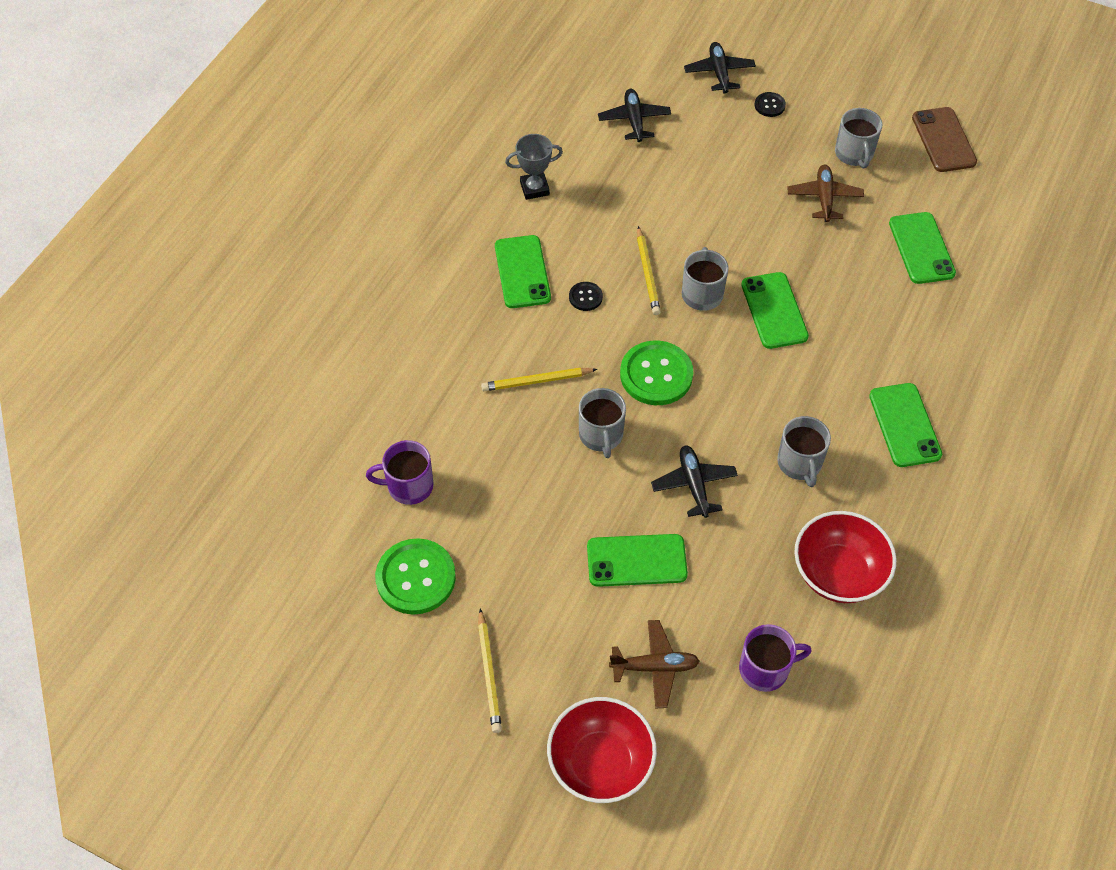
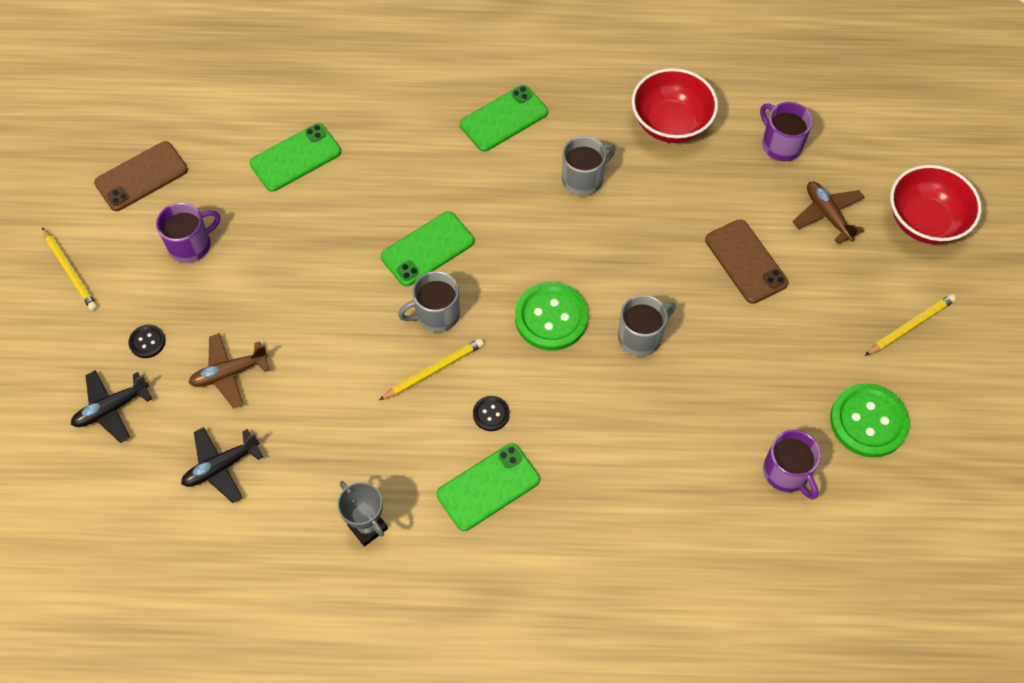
camera: 115 degrees left, 5 degrees up
(537, 381) = (613, 414): yellow pencil -> yellow pencil (70, 271)
(636, 560) = (746, 261): green phone -> brown phone
(694, 485) = (649, 247): black plane -> none
(824, 198) = (264, 252): brown plane -> brown plane (229, 373)
(854, 154) = (191, 245): grey mug -> purple mug

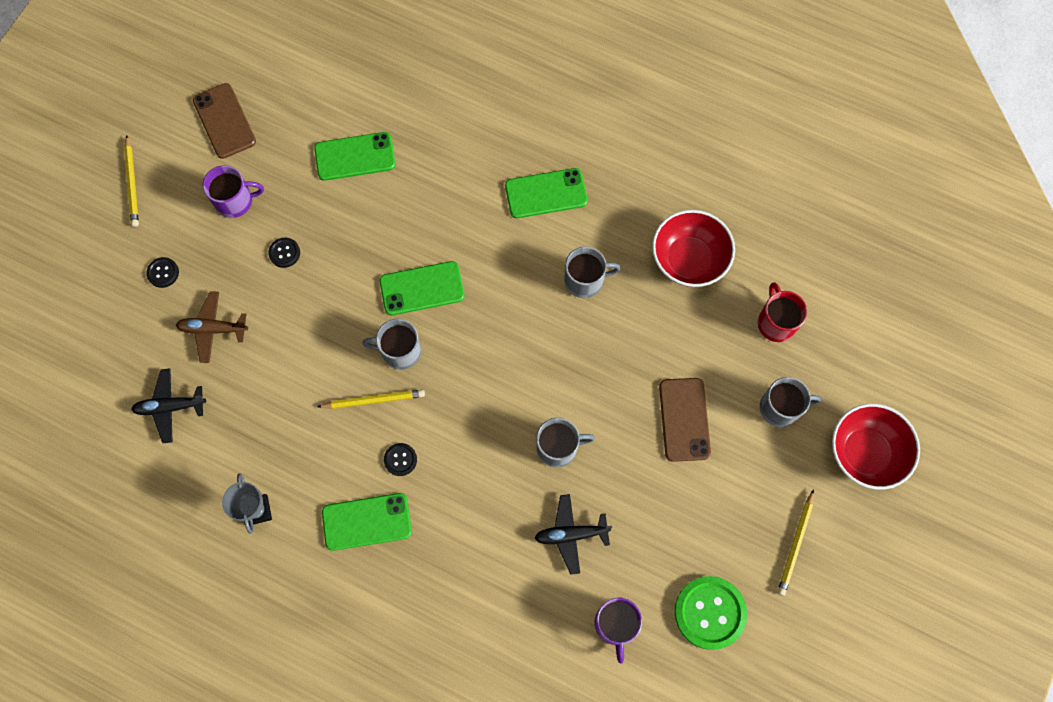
camera: 25 degrees right, 10 degrees up
(112, 408) = (111, 319): black plane -> black plane (571, 534)
(141, 176) = (224, 121): brown phone -> brown phone turned 75 degrees clockwise
(268, 272) = (284, 253): none -> black button
(551, 317) = (492, 396): green button -> none
(781, 144) = (776, 322): purple mug -> red mug
(827, 215) = (780, 408): brown plane -> grey mug
(910, 326) = (795, 544): yellow pencil -> yellow pencil turned 120 degrees clockwise

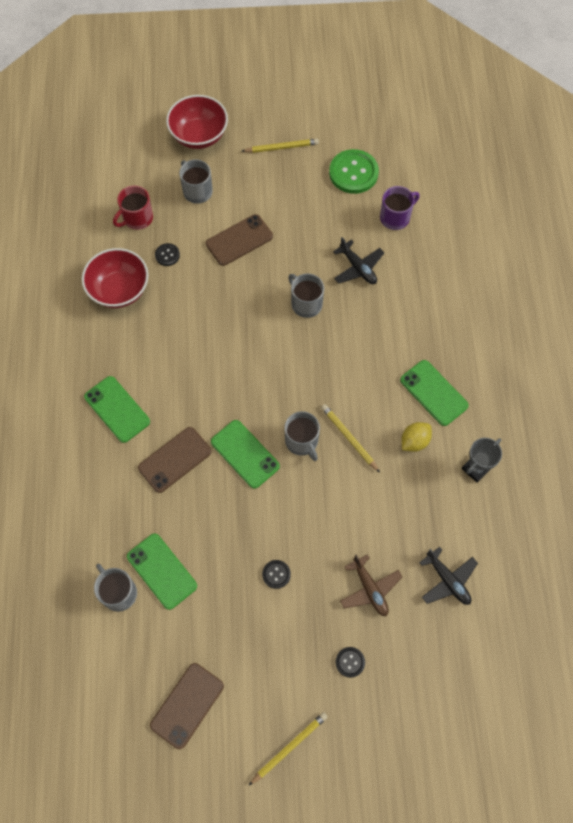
camera: 120 degrees left, 5 degrees down
(235, 201) = (255, 644): purple mug -> none
(327, 465) = (414, 441): none -> yellow lemon
(400, 459) = (378, 396): black button -> black button (167, 255)
(458, 220) = (175, 460): none -> brown phone
(585, 280) = (173, 347): grey mug -> grey mug (119, 592)

